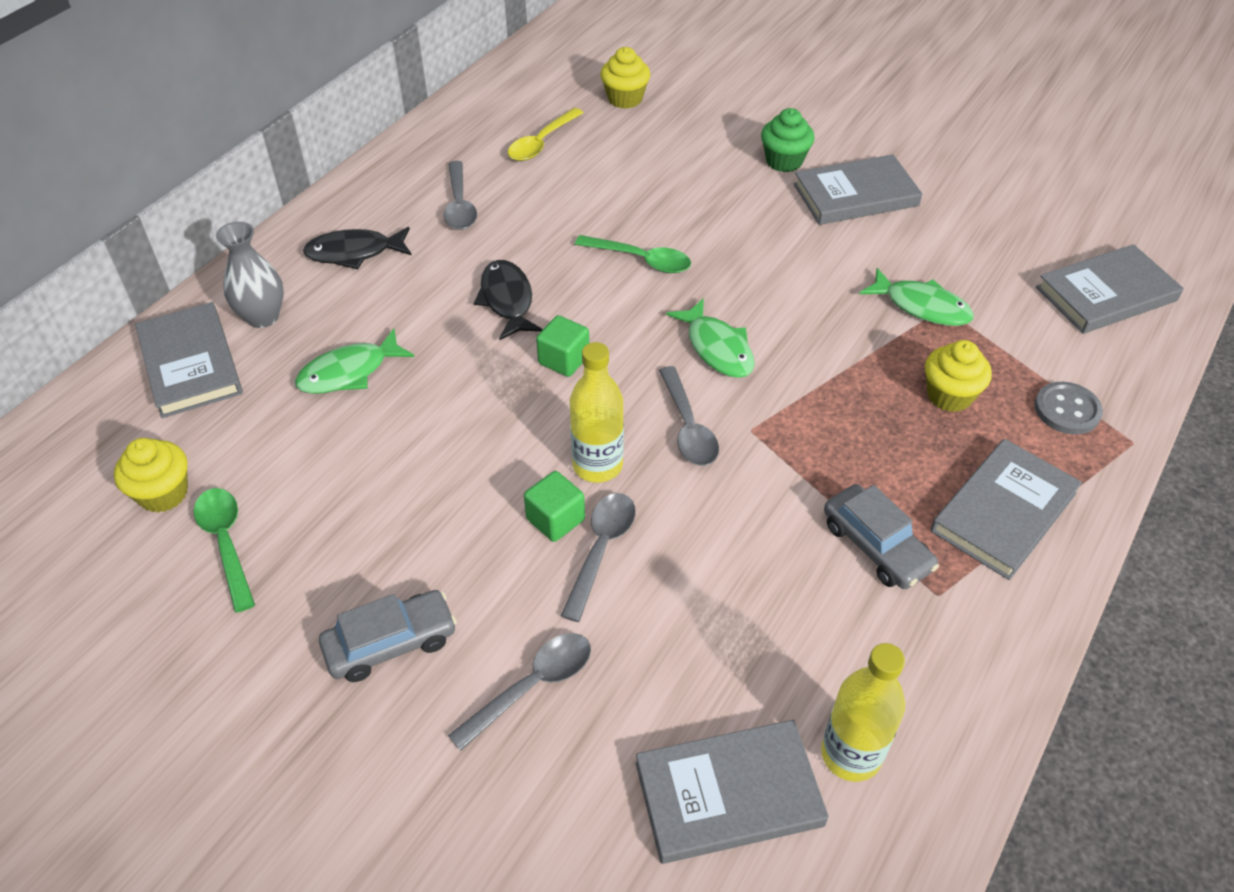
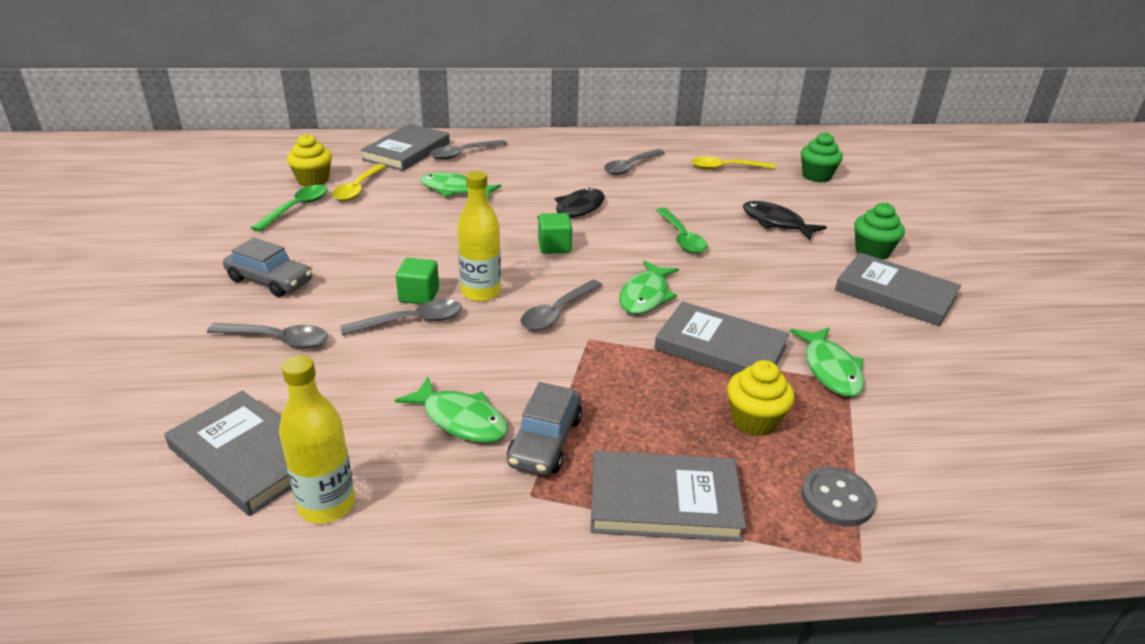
camera: 50 degrees right, 15 degrees down
(241, 458) = (358, 188): none -> yellow spoon
(263, 317) = (463, 154): grey vase -> grey spoon
(354, 253) = (545, 156): black fish -> black fish (776, 223)
(625, 99) = (816, 176): yellow cupcake -> green cupcake
(800, 591) = (461, 420): none -> green fish
(1106, 294) = (1024, 472): grey book -> grey book (720, 348)

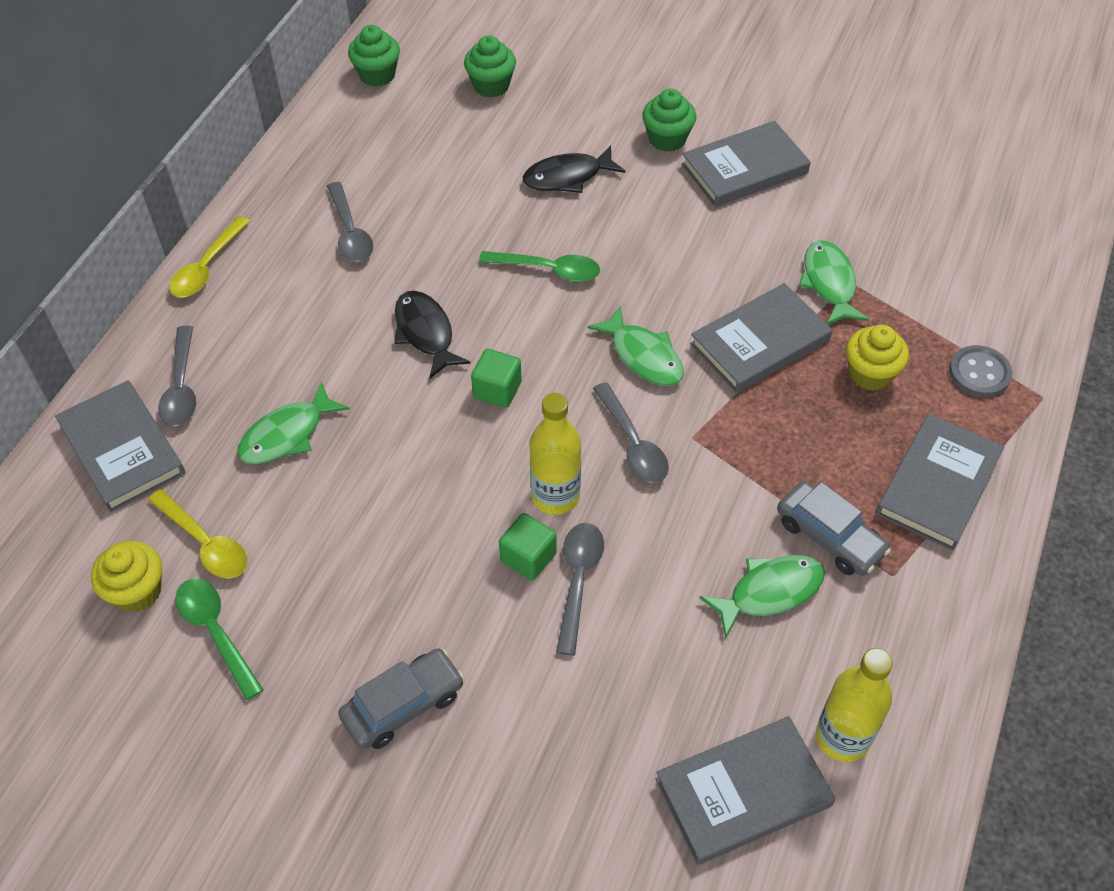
camera: 60 degrees left, 20 degrees up
(277, 340) = (545, 724): grey spoon -> none
(726, 168) = (417, 148): yellow spoon -> yellow spoon (207, 267)
(767, 141) = (377, 75): none -> green cupcake
(830, 369) = (829, 283): green fish -> green fish turned 120 degrees counterclockwise

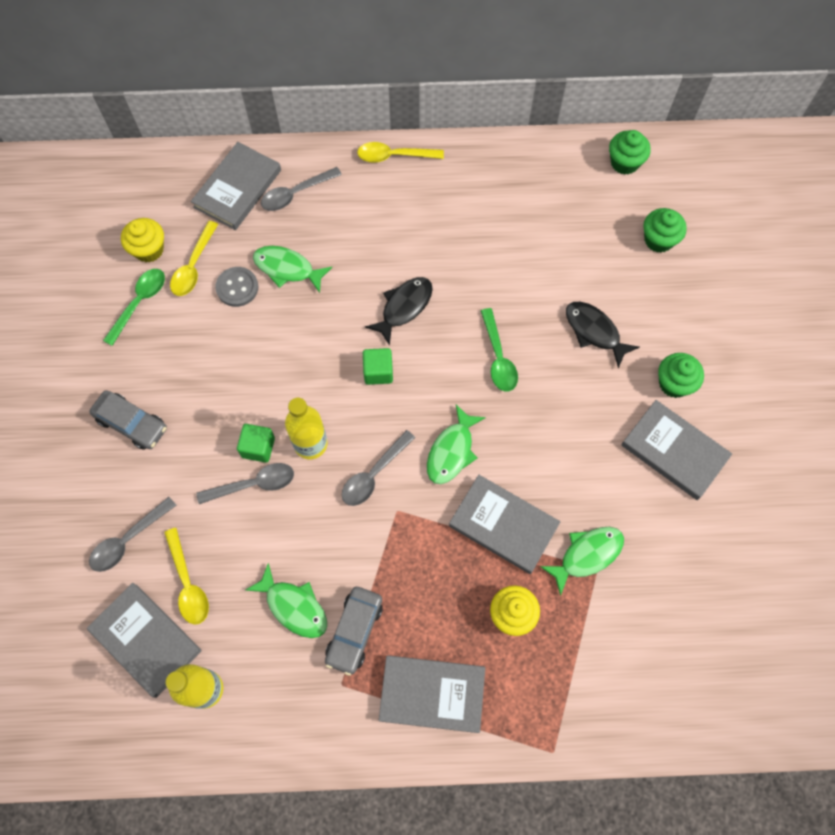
camera: 65 degrees right, 15 degrees up
(350, 232) = (467, 220): grey spoon -> grey spoon (128, 540)
(683, 709) = (188, 583): none -> yellow spoon
(979, 373) = (553, 696): grey button -> grey button (237, 287)

